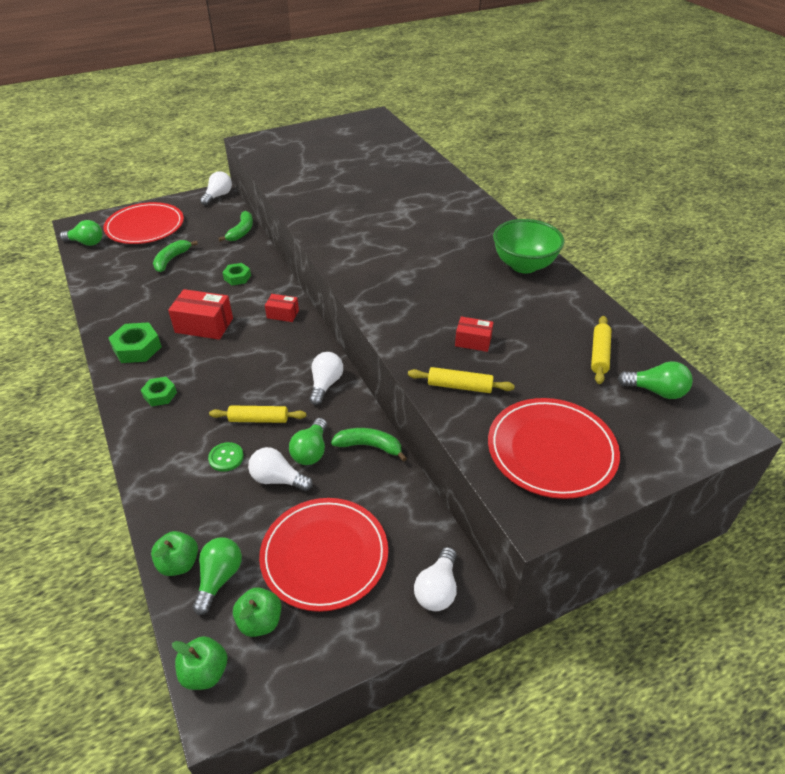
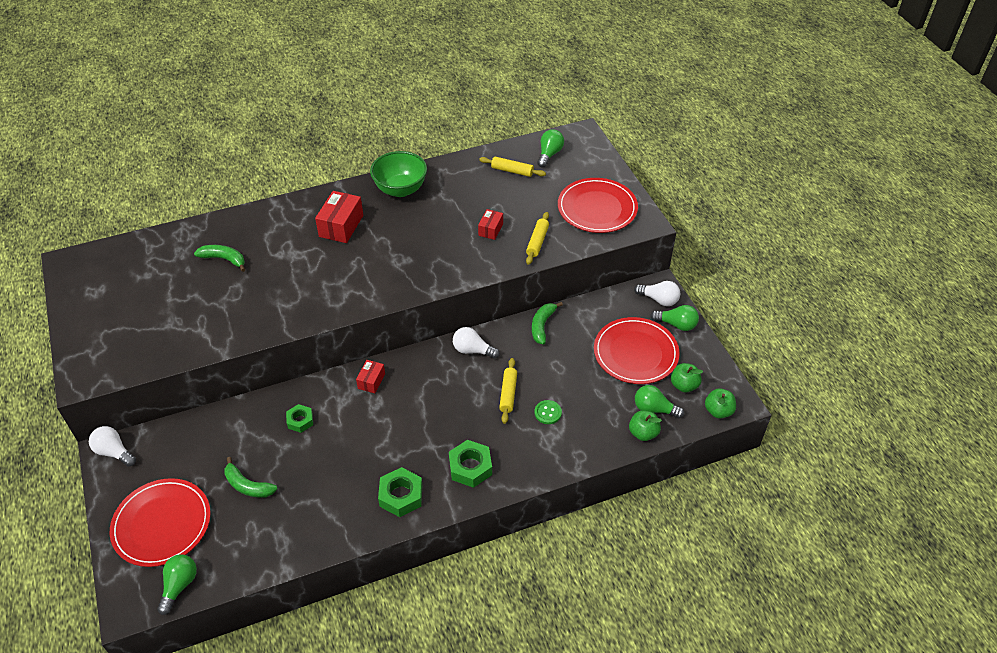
camera: 85 degrees left, 5 degrees up
(160, 395) = (470, 467): green nut -> green nut, size x1.57
(204, 325) = (376, 443): red box -> red box (341, 226)
(241, 231) = (209, 422): green banana -> green banana (224, 259)
(278, 479) = (571, 379): white light bulb -> none
(311, 451) = (544, 360): green light bulb -> green light bulb (676, 324)

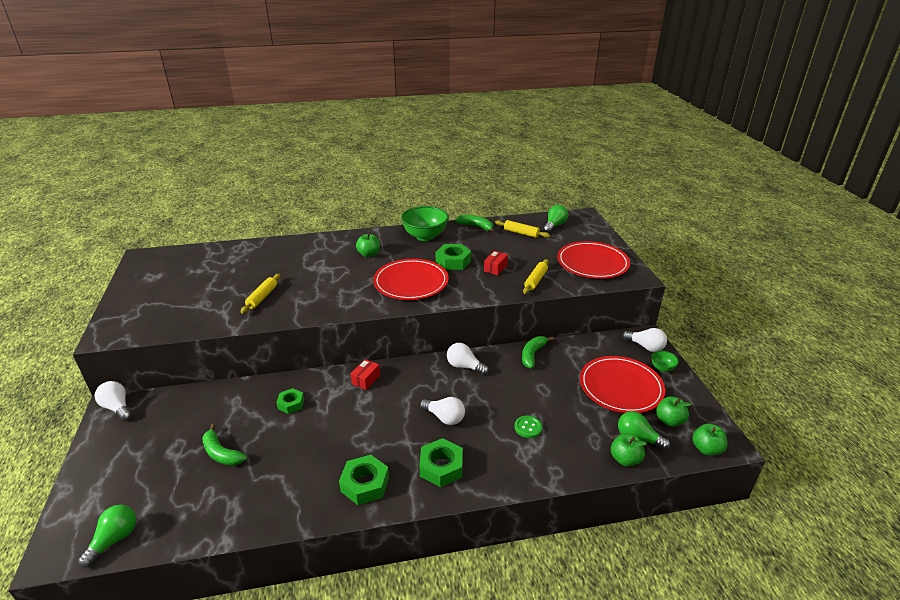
camera: 10 degrees right, 15 degrees down
(162, 524) = (127, 476): red plate -> red plate (411, 282)
(224, 259) = (265, 266): green banana -> green banana (476, 226)
(341, 226) = (369, 254): red box -> green apple
(441, 225) = (453, 261): none -> green nut
(463, 414) = (444, 417): none -> white light bulb
(508, 394) = (491, 406): yellow rolling pin -> yellow rolling pin (262, 297)
(676, 324) = (662, 368): green light bulb -> green bowl

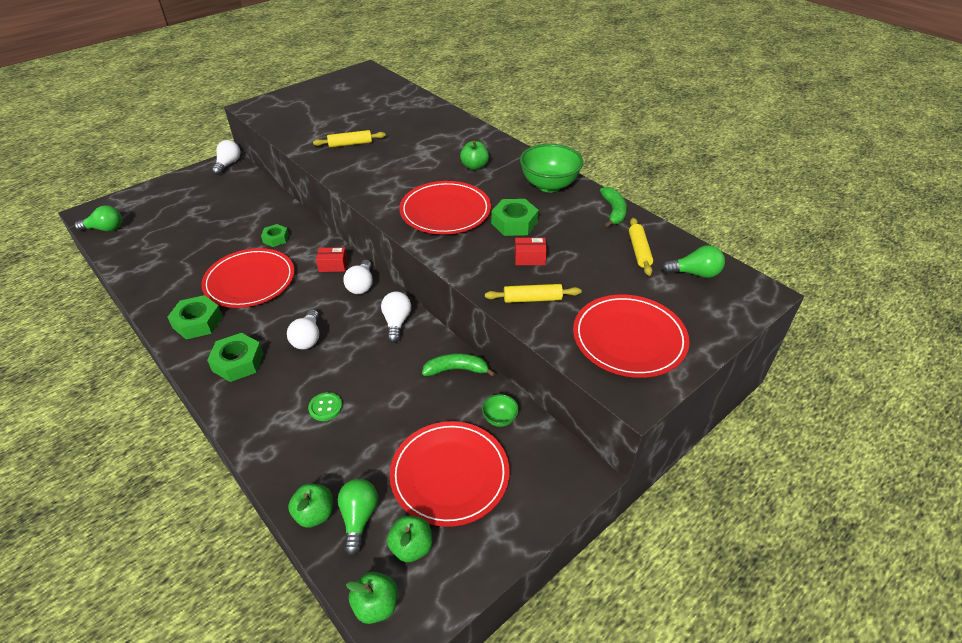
camera: 60 degrees right, 10 degrees up
(221, 453) = (202, 232): green banana -> none
(337, 435) = (250, 281): none -> red plate
(645, 346) = (559, 480): white light bulb -> white light bulb (361, 285)
(662, 368) = (522, 513): green bowl -> green bowl (499, 419)

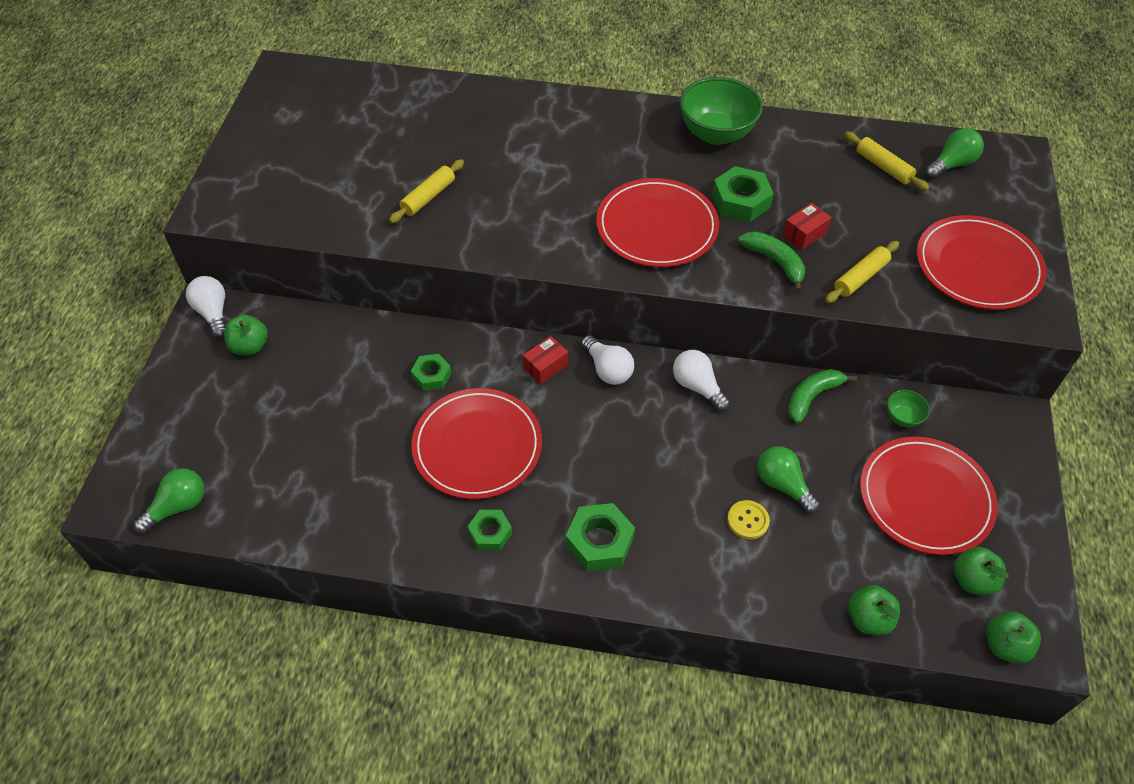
camera: 40 degrees left, 10 degrees up
(198, 322) = (490, 533): green nut -> green nut, size x0.64
(307, 338) = (634, 465): white light bulb -> none
(325, 407) = (748, 520): green button -> yellow button
(359, 518) = (906, 592): green light bulb -> green light bulb (783, 485)
(474, 166) = (612, 151): green apple -> green apple (250, 346)
(613, 211) = (811, 133): green banana -> green banana (775, 262)

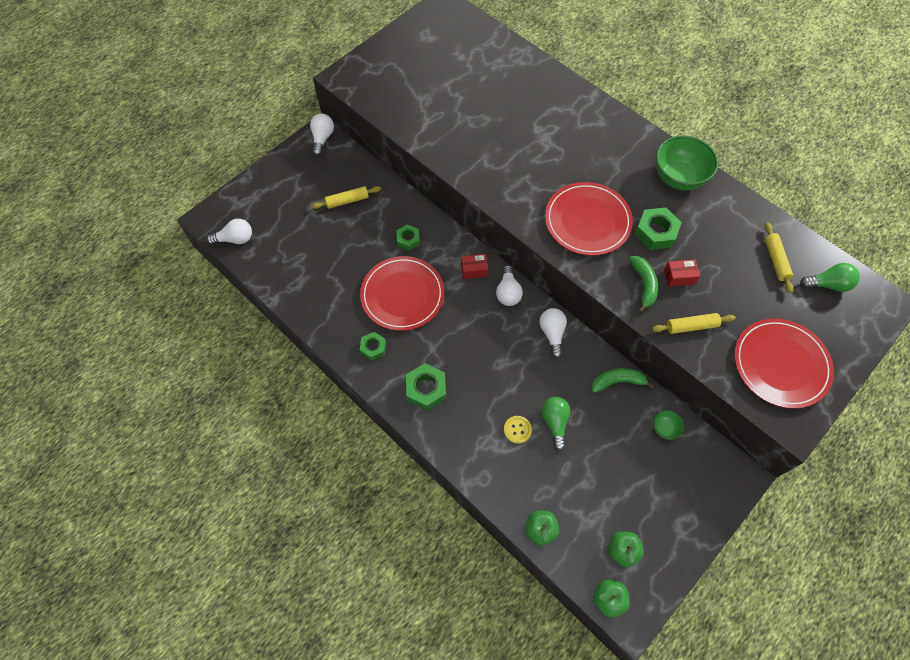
camera: 35 degrees right, 10 degrees up
(178, 507) = (235, 239): green light bulb -> white light bulb
(250, 346) = (327, 168): green apple -> none
(428, 197) = (466, 130): yellow rolling pin -> yellow rolling pin (347, 201)
(925, 498) = (636, 485): red plate -> none

